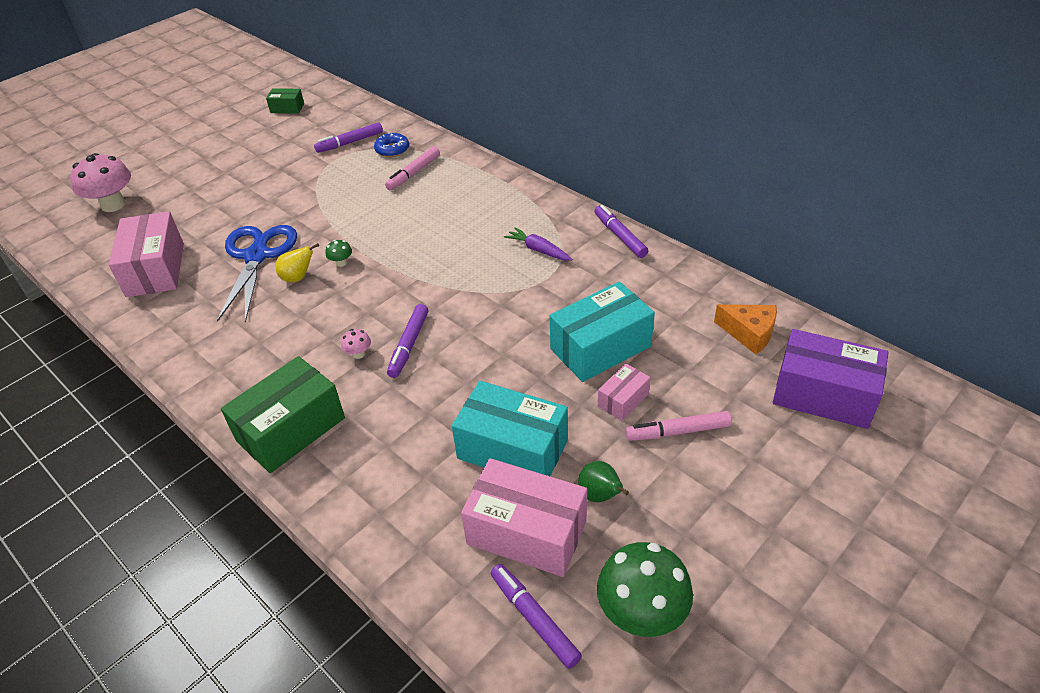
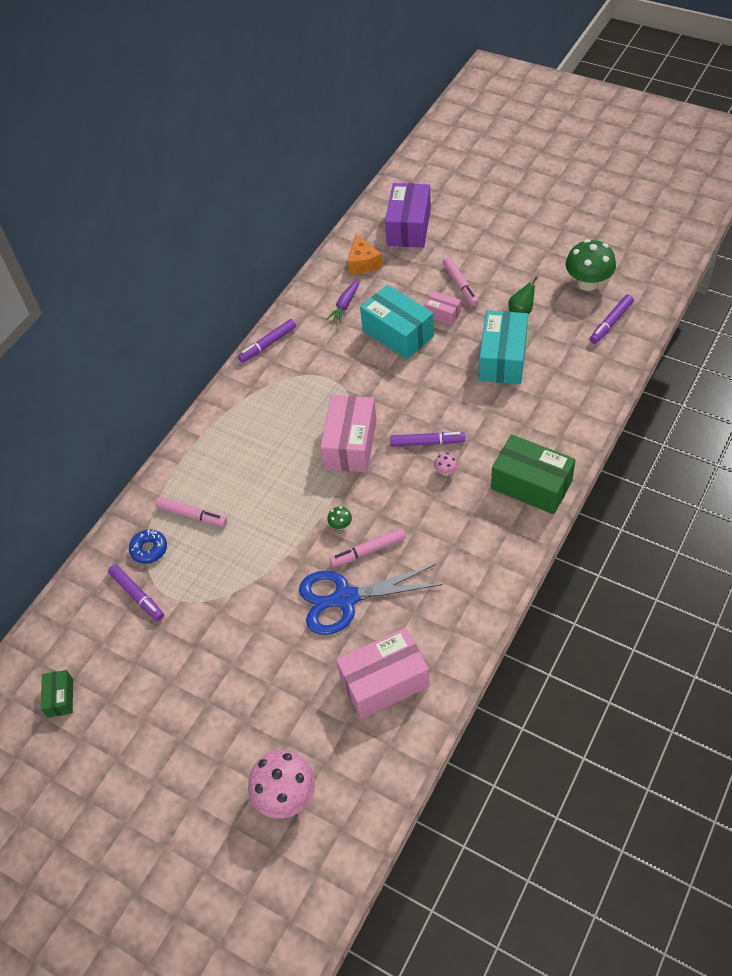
camera: 100 degrees left, 10 degrees up
(298, 278) = (368, 551): yellow pear -> pink marker
(526, 532) = (560, 338): pink box -> pink box (350, 444)
(538, 250) = (295, 391): purple carrot -> purple carrot (345, 304)
(749, 333) = (363, 263): orange cheese -> orange cheese turned 150 degrees clockwise

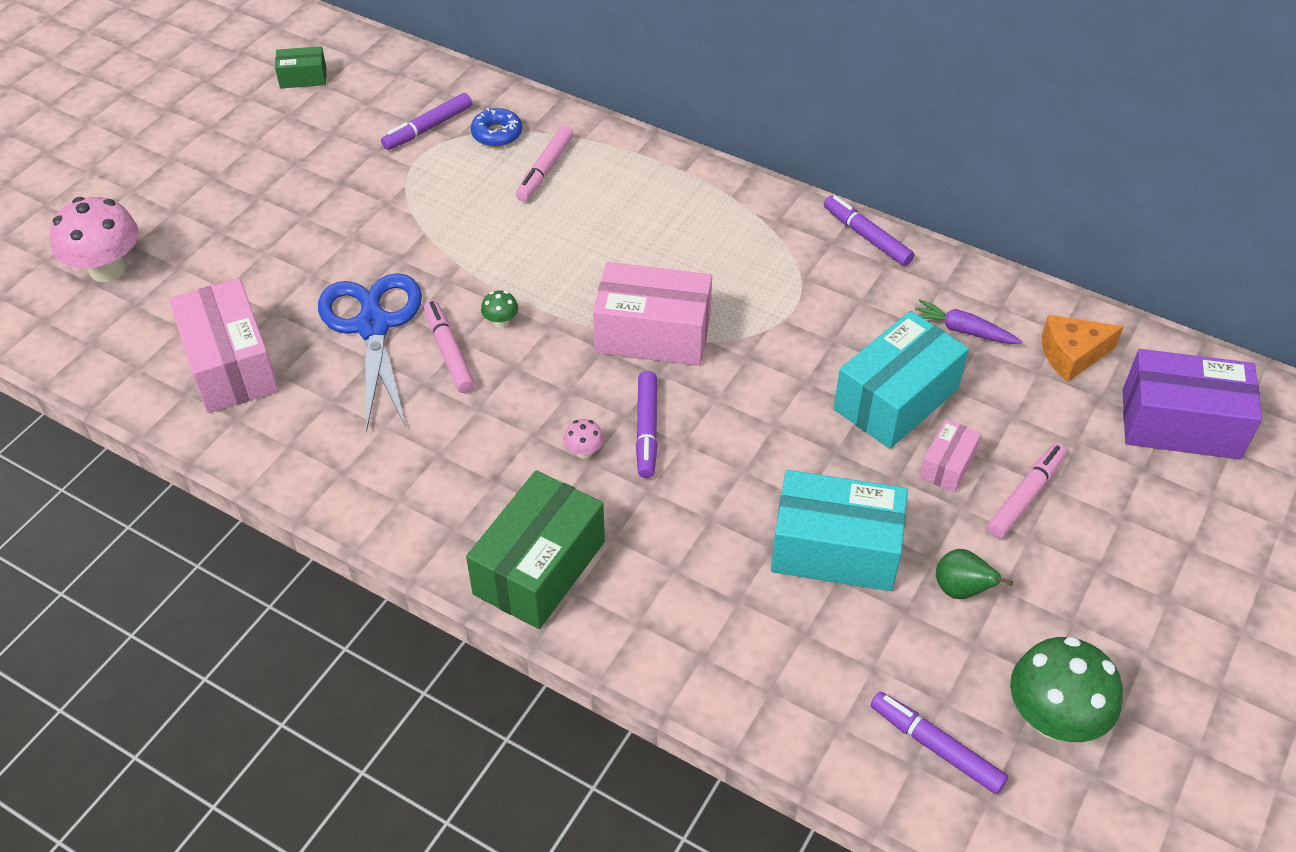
camera: 85 degrees right, 5 degrees down
(460, 285) = (1025, 496): pink marker -> pink marker turned 150 degrees clockwise

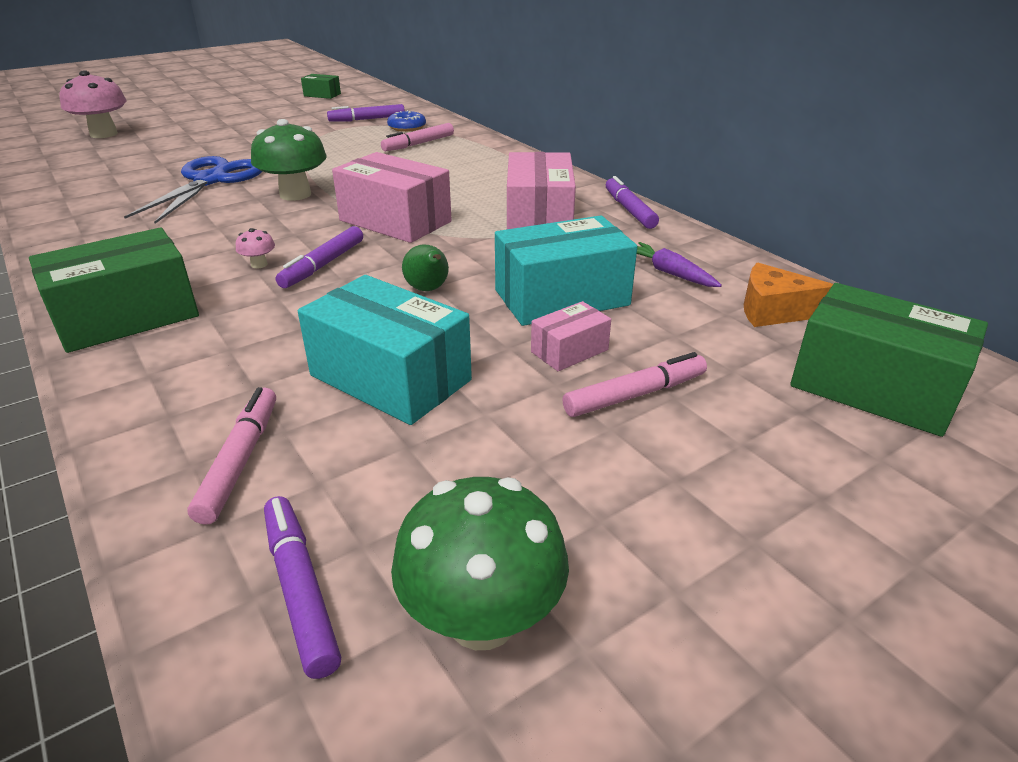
camera: 25 degrees right, 15 degrees down
(230, 365) = (101, 178): pink box -> pink box (539, 220)
(449, 352) = (240, 200): pink marker -> pink marker (240, 460)
(501, 321) = (295, 194): green mushroom -> green mushroom, size x2.32
(961, 590) = (488, 448): green pear -> green pear (428, 289)
(1180, 424) = (873, 388): purple box -> green box

